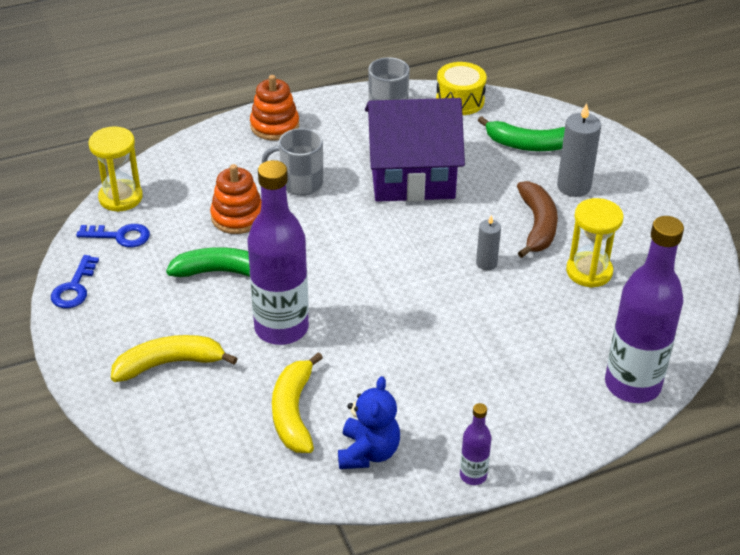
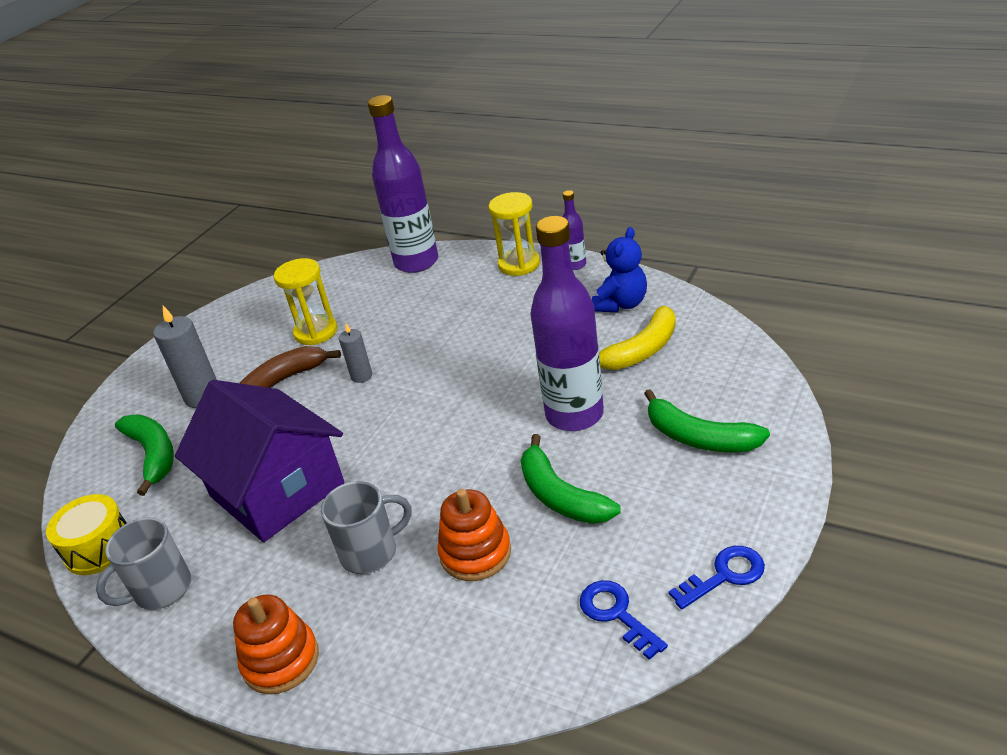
camera: 125 degrees left, 5 degrees down
(120, 197) = (562, 677): yellow hourglass -> yellow hourglass (519, 264)
(170, 364) = (698, 437): yellow banana -> green banana
(300, 184) = (371, 552): grey mug -> grey mug turned 75 degrees counterclockwise
(368, 452) = (621, 304): blue teddy bear -> blue teddy bear turned 150 degrees clockwise

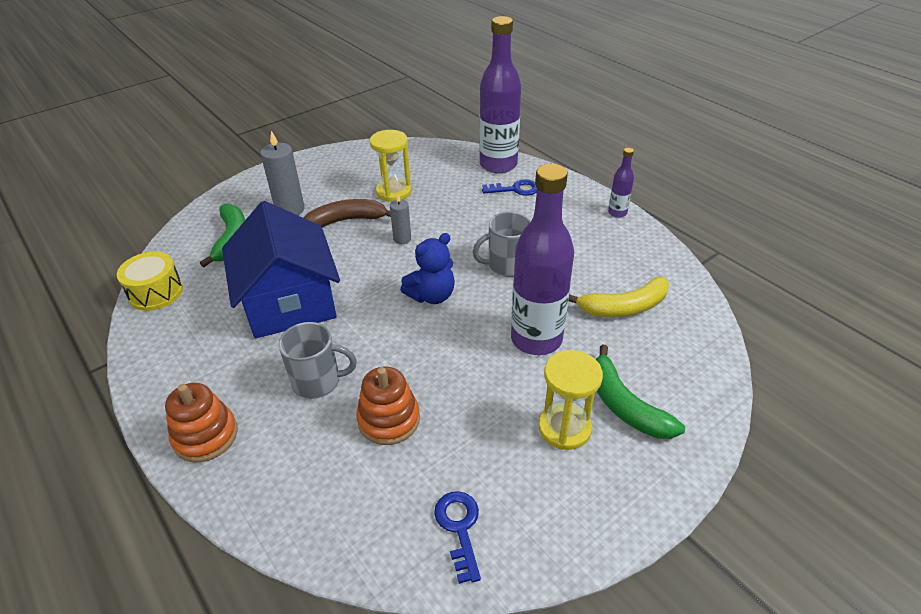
camera: 20 degrees right, 5 degrees up
(161, 590) = (170, 342): grey mug -> grey mug (506, 265)
(277, 490) = (289, 302): purple house -> blue house
(519, 264) = (573, 195): yellow hourglass -> yellow hourglass (564, 428)
(560, 495) = (482, 402): green banana -> none
(621, 304) = (633, 260): blue teddy bear -> blue teddy bear (432, 296)
(724, 575) = (568, 541): blue key -> blue key (515, 189)

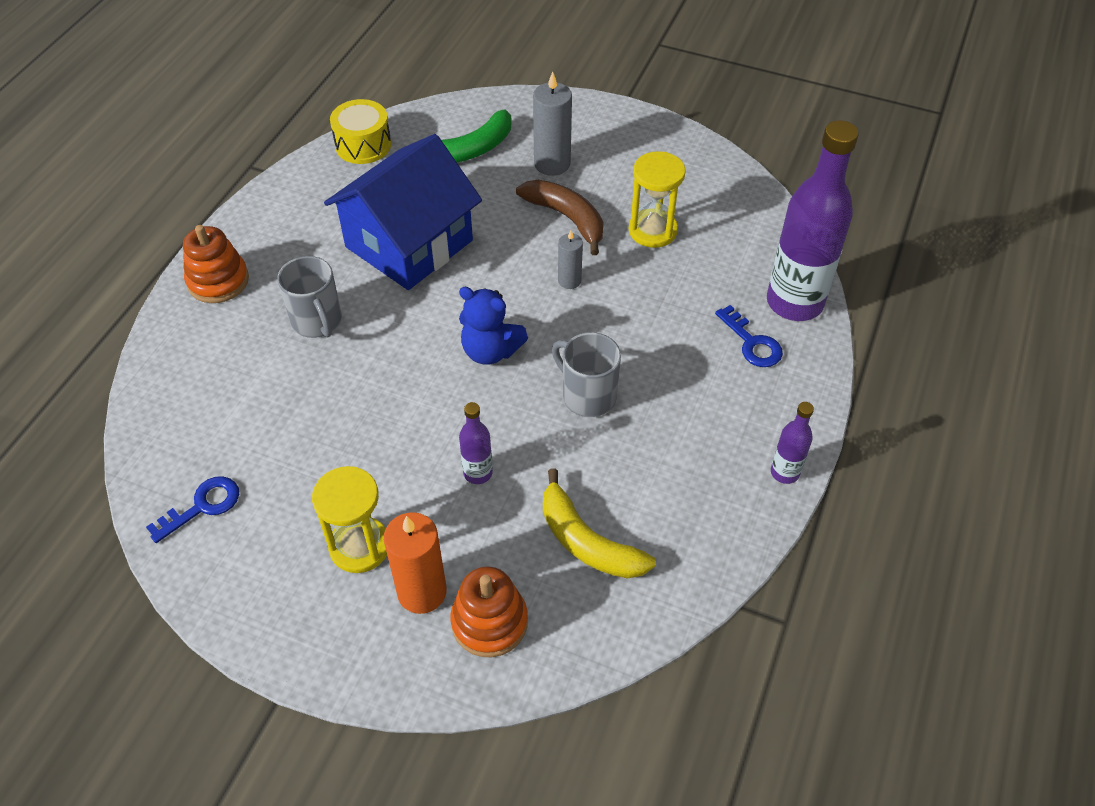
camera: 60 degrees right, 10 degrees up
(389, 419) = (298, 397): orange stacking toy -> orange stacking toy (489, 622)
(536, 339) = (478, 473): purple bottle -> purple bottle, size x0.45
(624, 404) = (422, 592): green banana -> orange candle

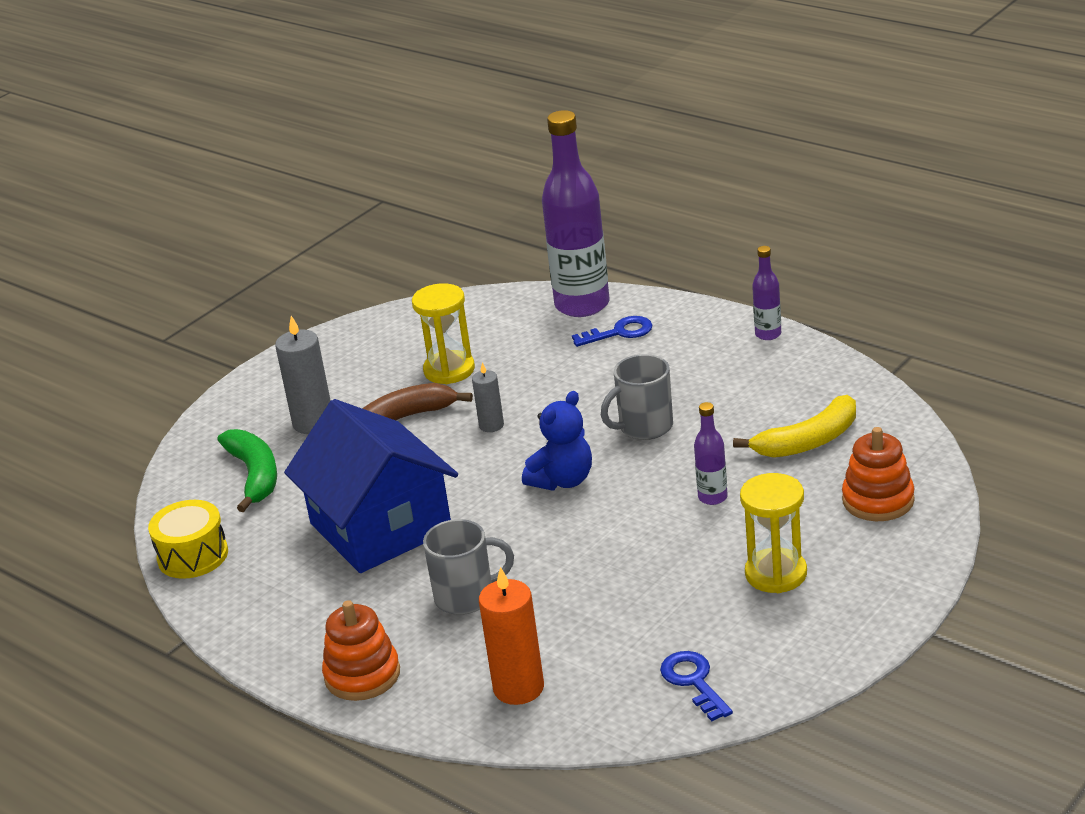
camera: 70 degrees left, 20 degrees down
(422, 592) = (837, 537): orange candle -> orange candle (518, 688)

